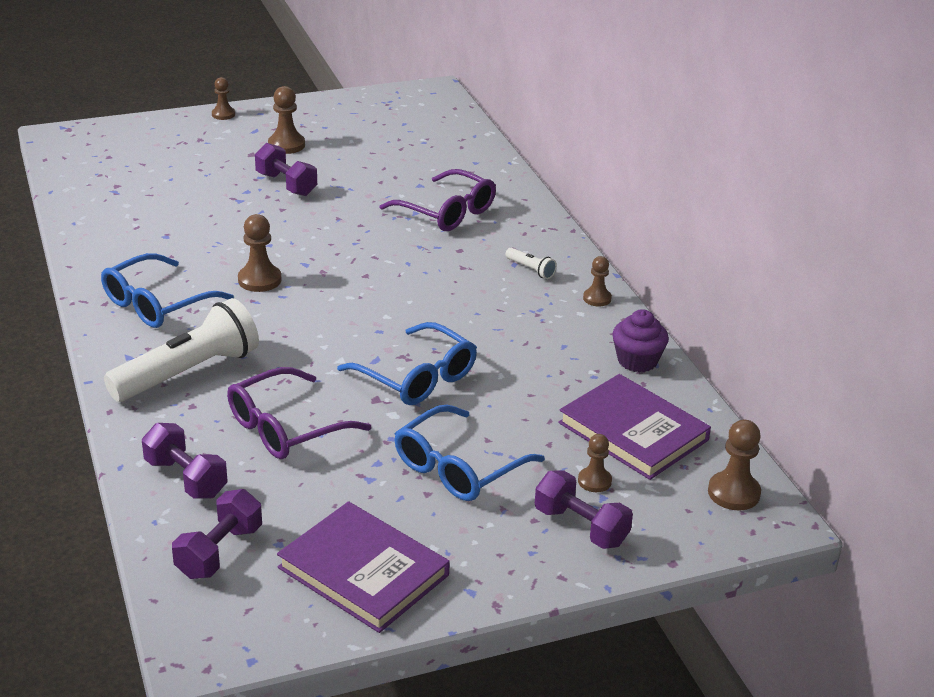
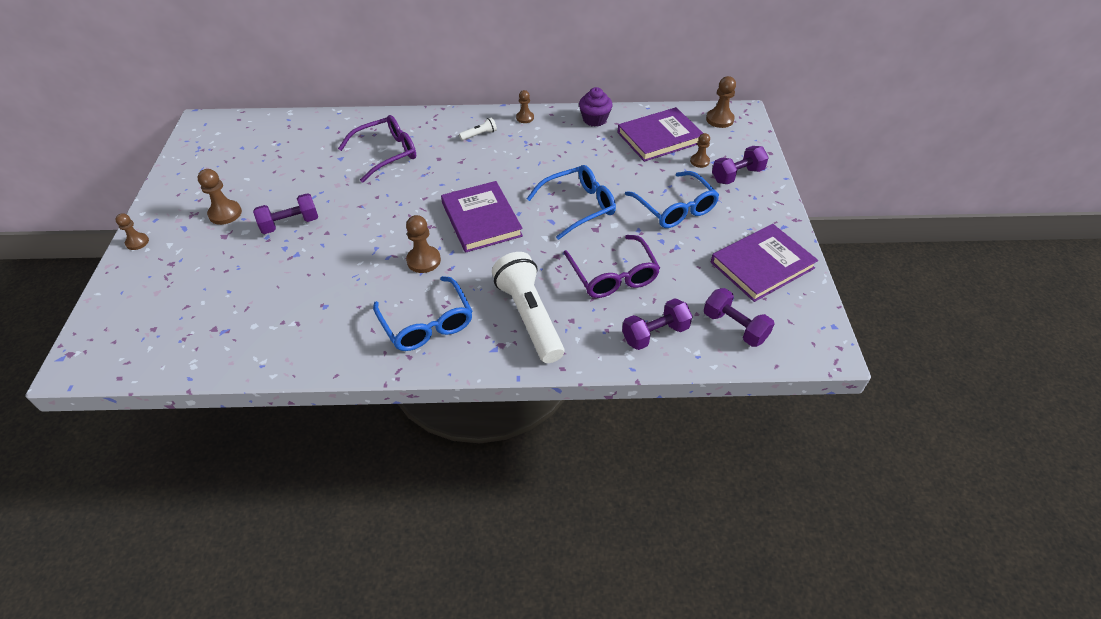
camera: 70 degrees left, 15 degrees up
(352, 305) = (481, 219): none -> purple book

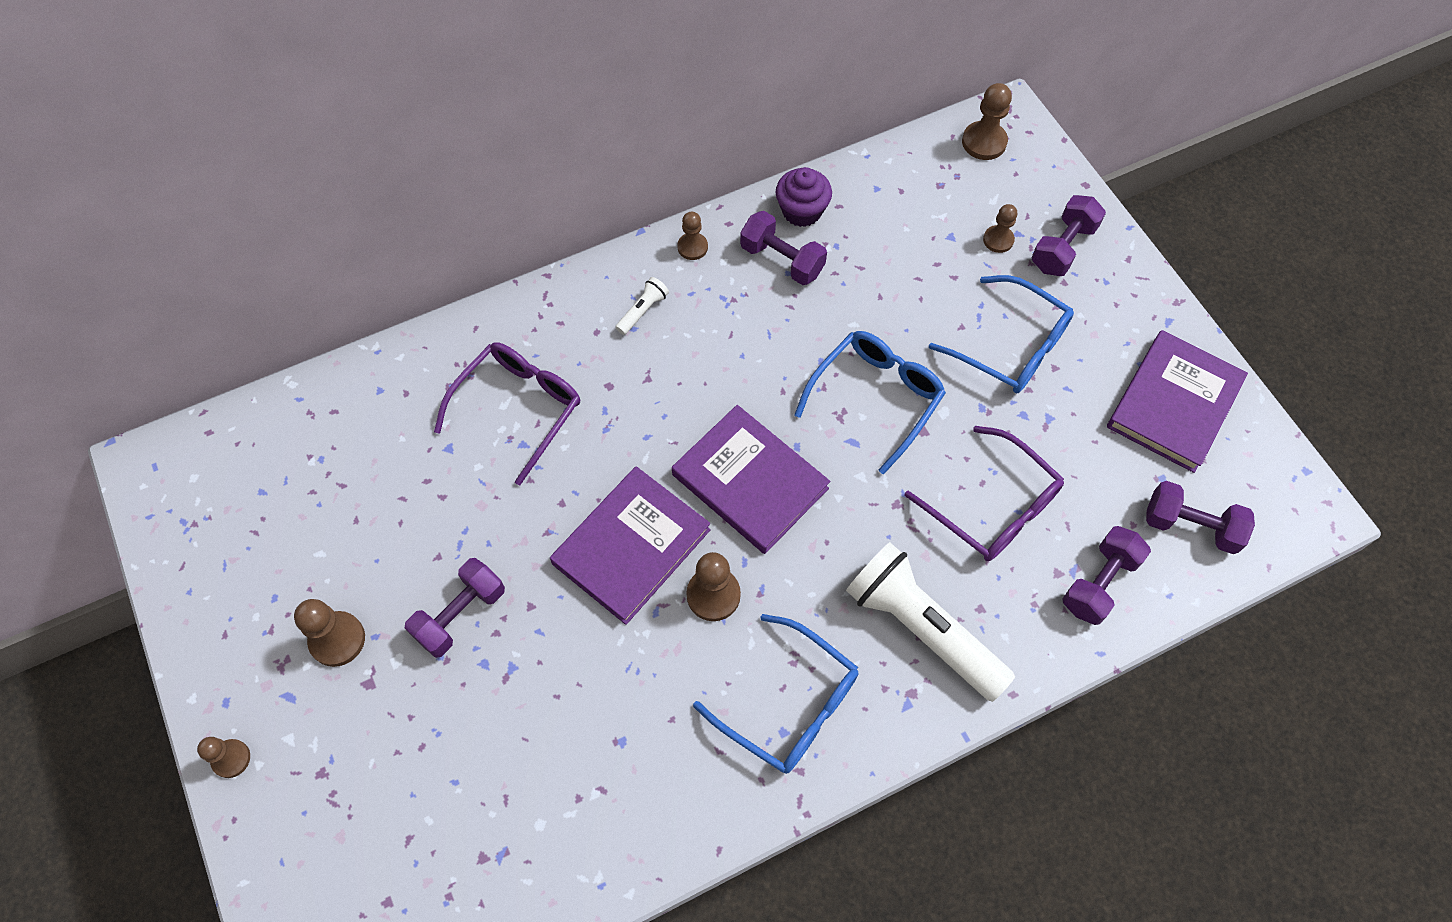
camera: 25 degrees left, 15 degrees up
(569, 136) = (782, 260): none -> purple dumbbell
(659, 137) = (917, 212): purple book -> purple book (631, 546)

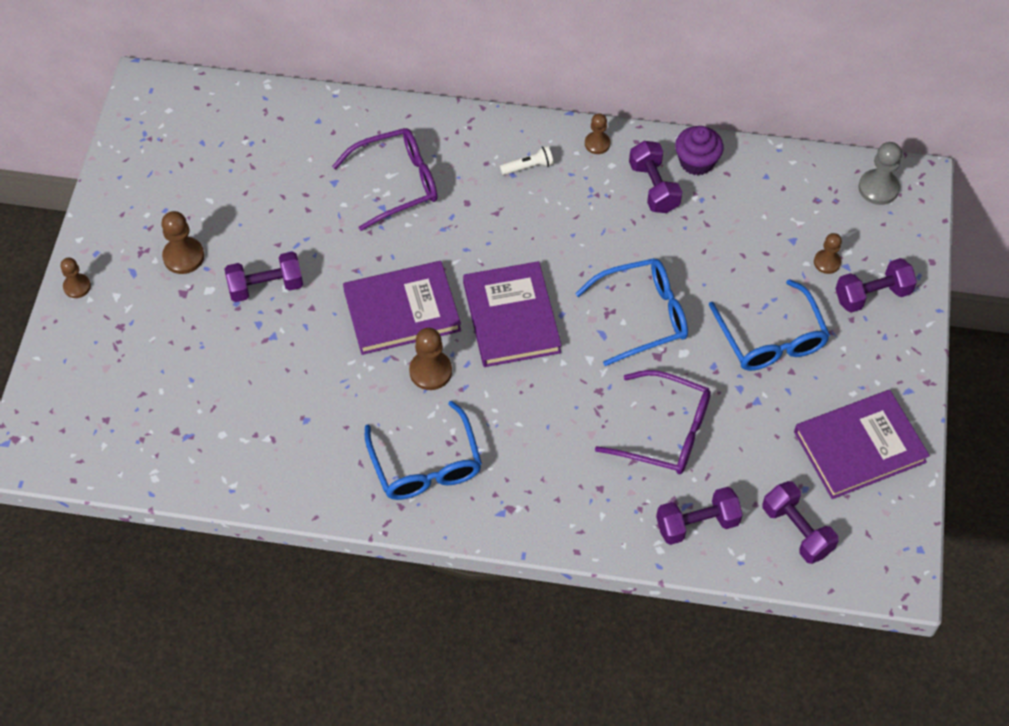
camera: 35 degrees right, 5 degrees down
(922, 628) = (550, 475): white flashlight -> none
(984, 142) = (878, 188): brown pawn -> grey pawn
(992, 506) = (664, 431): purple glasses -> purple glasses turned 60 degrees counterclockwise

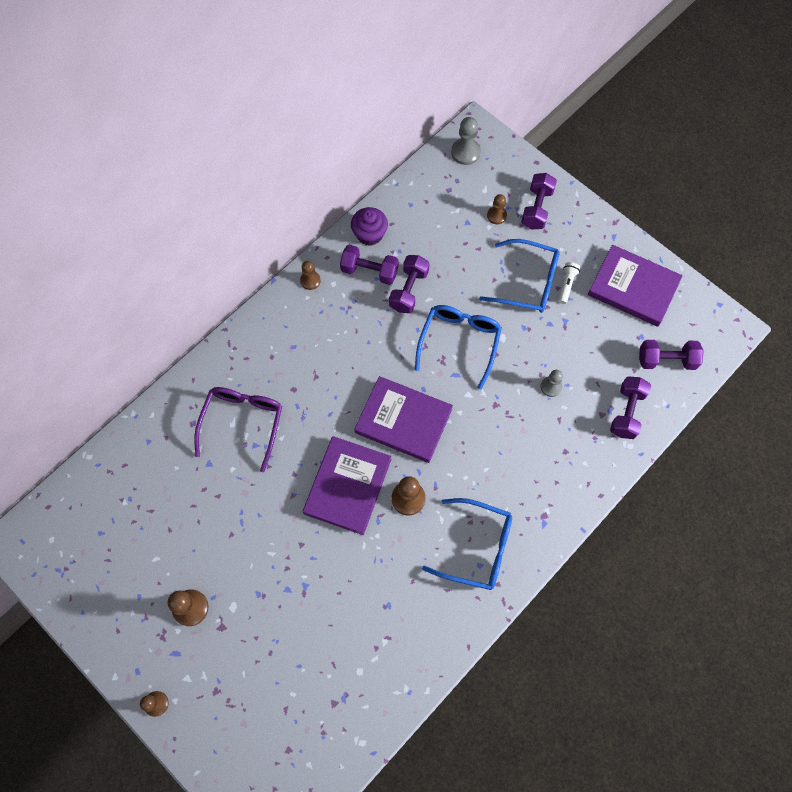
camera: 55 degrees left, 10 degrees up
(266, 287) = (260, 565): purple dumbbell -> purple dumbbell (409, 290)
(528, 167) = (295, 333): white flashlight -> white flashlight (566, 285)
(664, 431) = (551, 387): purple glasses -> grey pawn
(859, 447) = (633, 288): purple book -> purple book turned 75 degrees counterclockwise

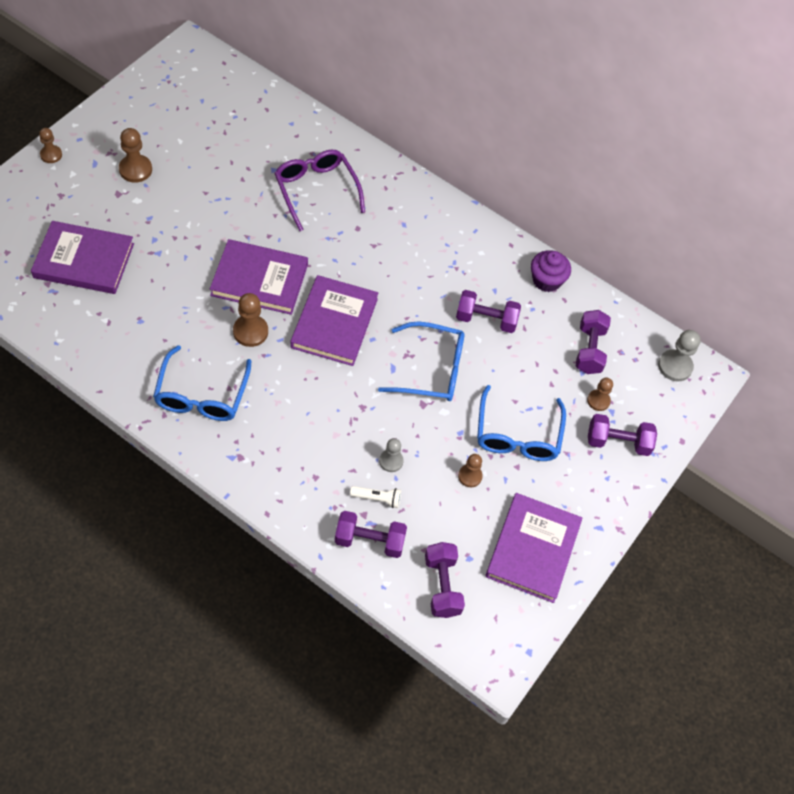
camera: 75 degrees right, 10 degrees down
(242, 423) = (316, 191): purple glasses -> purple glasses turned 120 degrees counterclockwise
(308, 664) = (84, 261): none -> purple book
(310, 280) = (480, 232): brown pawn -> brown pawn (470, 476)
(369, 271) = (502, 283): purple dumbbell -> purple dumbbell (589, 350)
(566, 285) = (522, 476): white flashlight -> white flashlight (377, 498)

